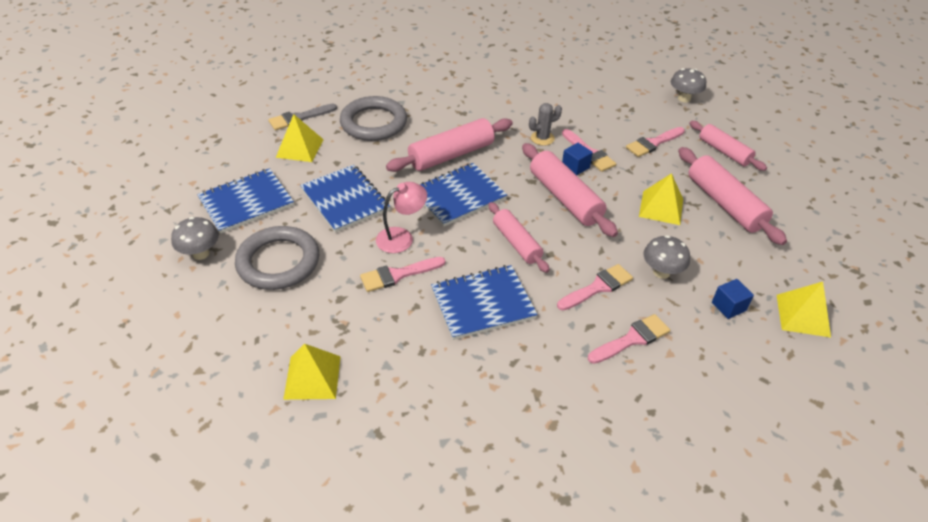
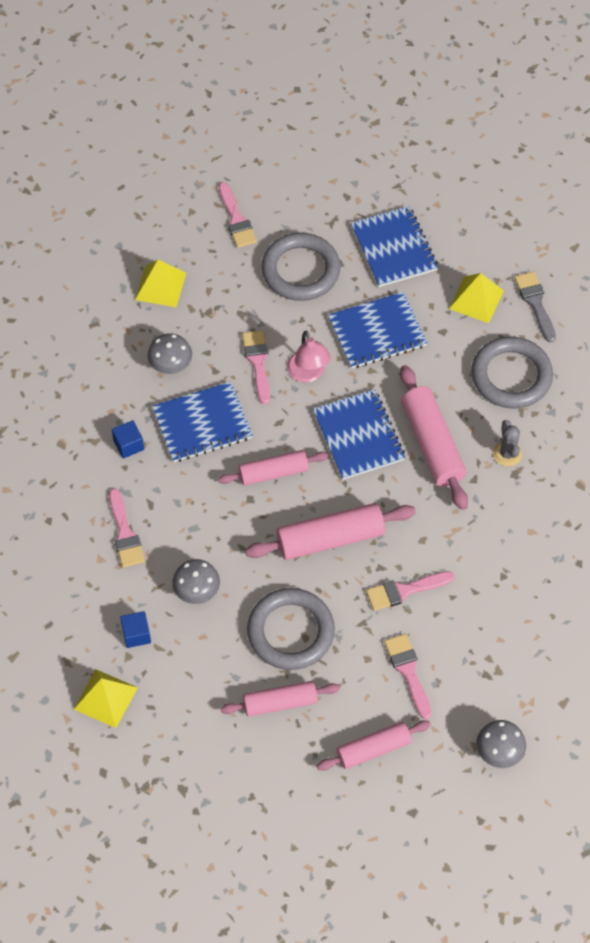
camera: 105 degrees right, 15 degrees up
(201, 253) = (328, 212): grey mushroom -> grey mushroom (171, 366)
(483, 303) = (202, 424): blue notebook -> blue notebook turned 75 degrees clockwise
(542, 138) = (444, 548): grey cactus -> grey cactus (507, 453)
(575, 167) = (382, 567): blue cube -> blue cube (129, 445)
(598, 287) = (194, 527): pink brush -> pink brush (236, 220)
(661, 207) = (290, 632): yellow pyramid -> grey ring
(724, 204) = (280, 702): pink rolling pin -> pink rolling pin, size x0.66

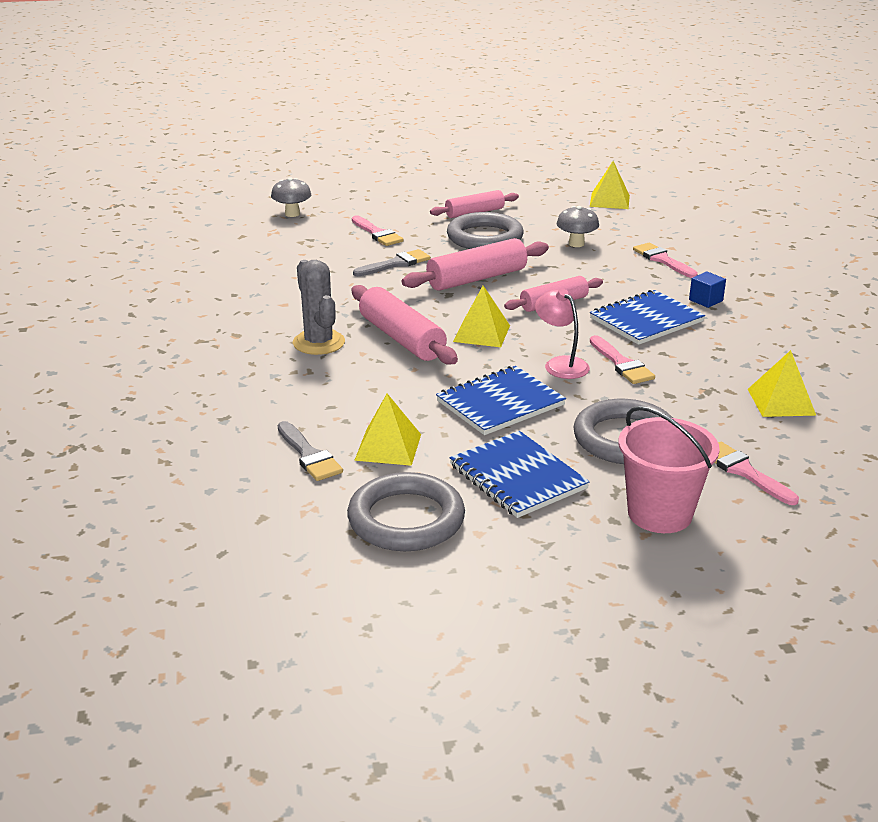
camera: 165 degrees right, 30 degrees down
(136, 634) = (609, 223): blue cube -> none
(171, 366) = (712, 349): grey mushroom -> none
(314, 195) = (659, 514): none -> pink bucket
(358, 436) = (481, 333): blue notebook -> yellow pyramid
(373, 749) = (392, 205): pink rolling pin -> none
(404, 591) = (396, 264): pink brush -> grey brush
(507, 453) = (319, 343): grey cactus -> grey cactus, size x1.63
(511, 376) = (327, 393): grey ring -> grey ring (406, 519)

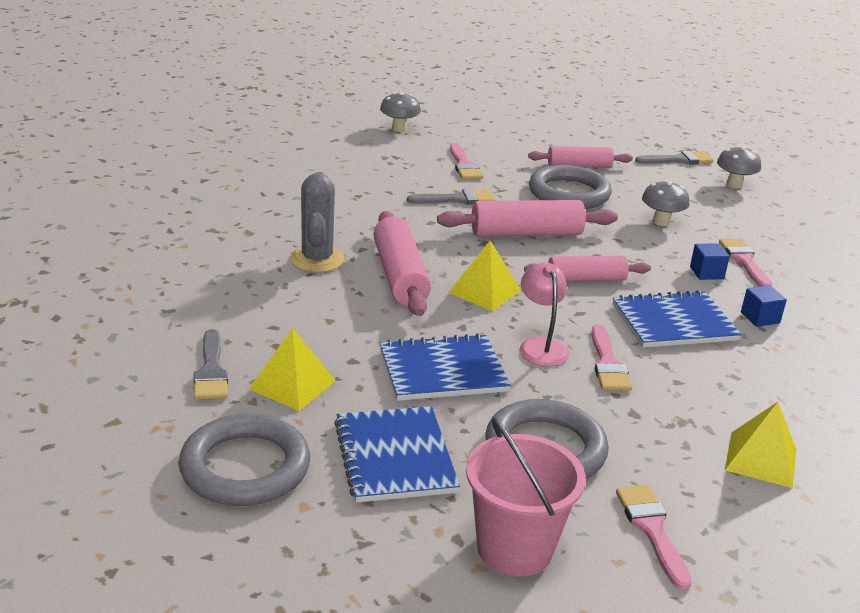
camera: 20 degrees right, 0 degrees up
(551, 190) = (678, 160): none -> grey brush
(609, 200) = (734, 184): yellow pyramid -> grey mushroom
(641, 276) = (706, 273): none -> blue cube

